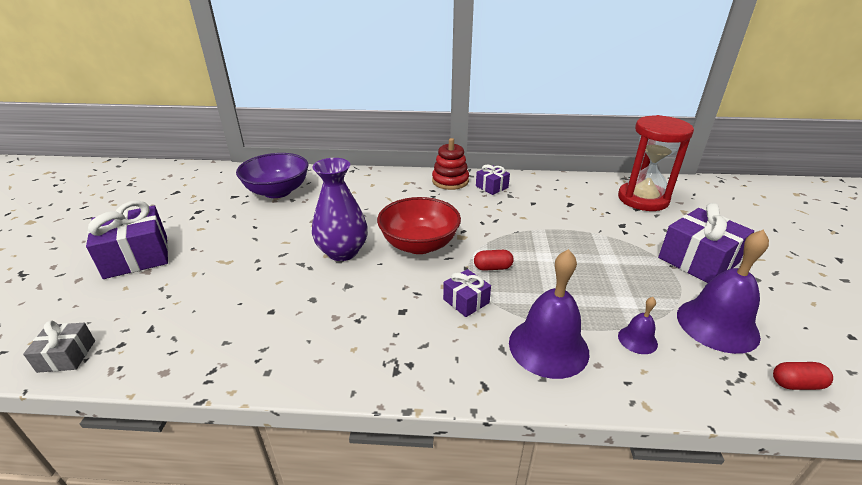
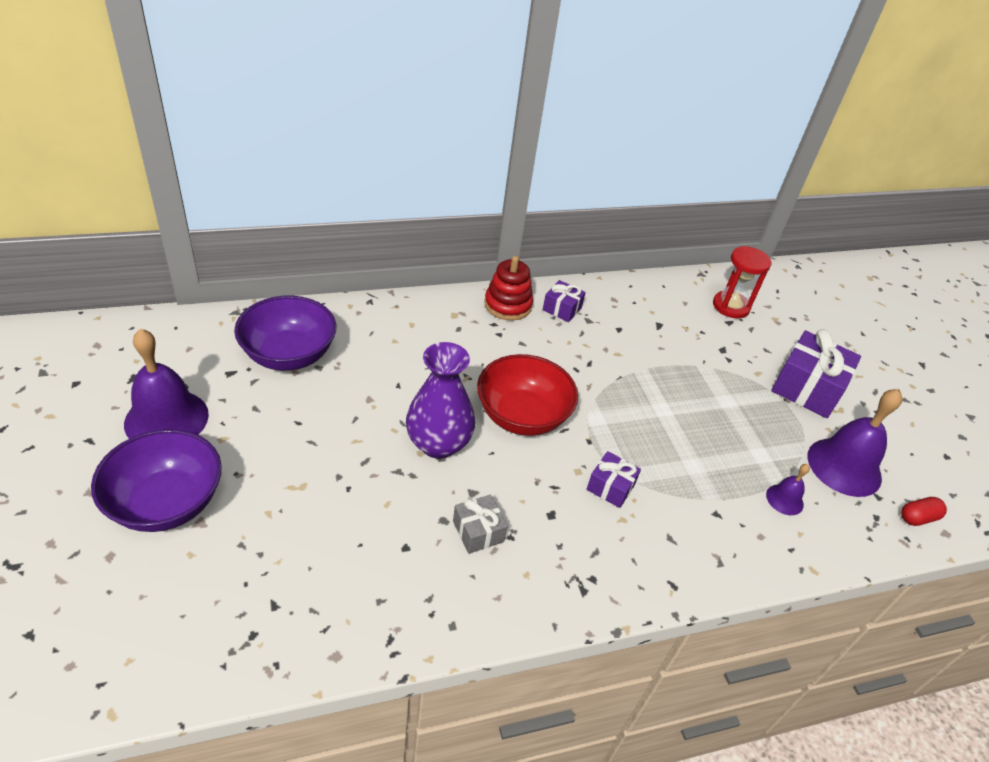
camera: 25 degrees left, 10 degrees up
(66, 356) = (195, 668): grey gift -> grey gift (478, 531)
(137, 256) = (166, 503): purple gift -> purple bowl
(492, 267) = (617, 435): red capsule -> none
(548, 347) = (711, 526): purple bell -> purple bell (166, 419)
(643, 199) = (731, 306): red hourglass -> red hourglass, size x0.67

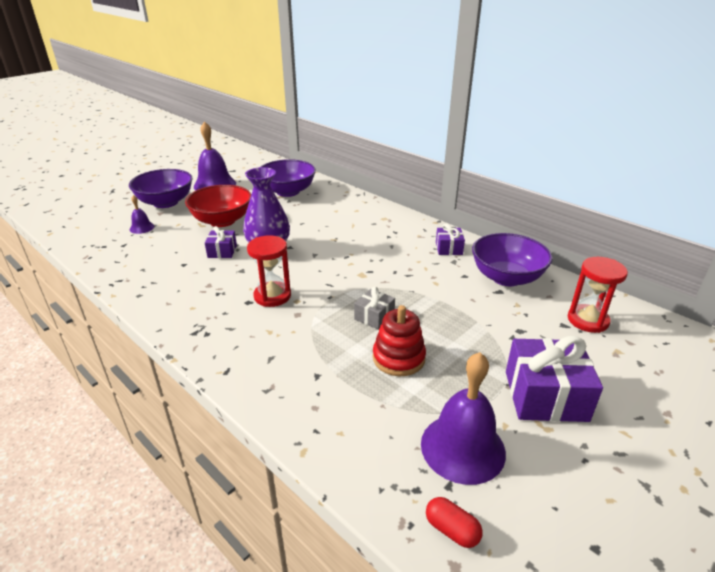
camera: 65 degrees right, 10 degrees down
(478, 531) = (212, 281): grey gift -> grey gift (374, 317)
(508, 305) = (420, 230): red stacking toy -> red stacking toy (398, 358)
(522, 416) = (323, 266): red bowl -> red bowl (222, 221)
(554, 487) = (272, 296): none -> red hourglass
(610, 487) = (295, 317): purple gift -> purple gift (222, 251)
(641, 307) = (506, 277): none -> purple bowl
(784, 499) = (372, 412): purple bell -> purple bell (142, 228)

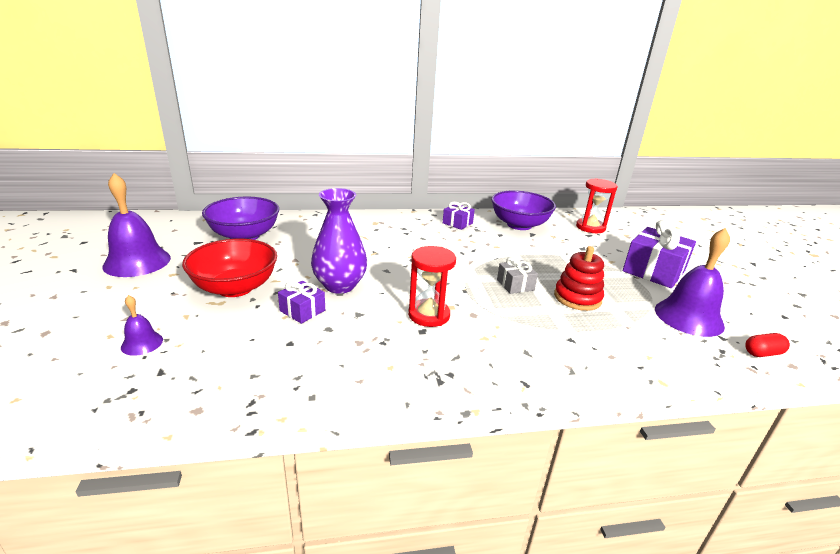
camera: 55 degrees left, 5 degrees down
(166, 202) = (109, 305): purple bowl -> none

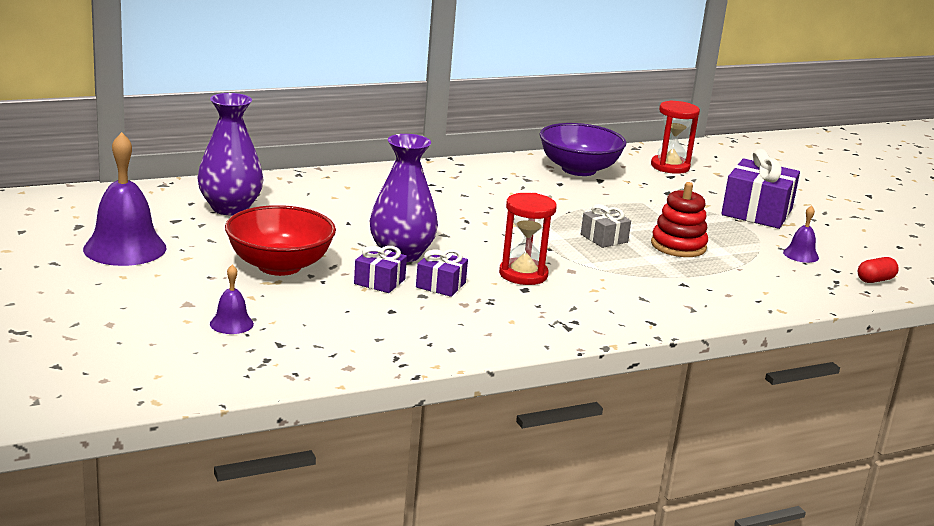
camera: 15 degrees left, 5 degrees down
(244, 236) = (230, 208): purple bowl -> purple vase
(457, 223) = (498, 173): purple gift -> purple gift (440, 285)
(688, 317) = (800, 255): purple bell -> purple bell, size x0.48

